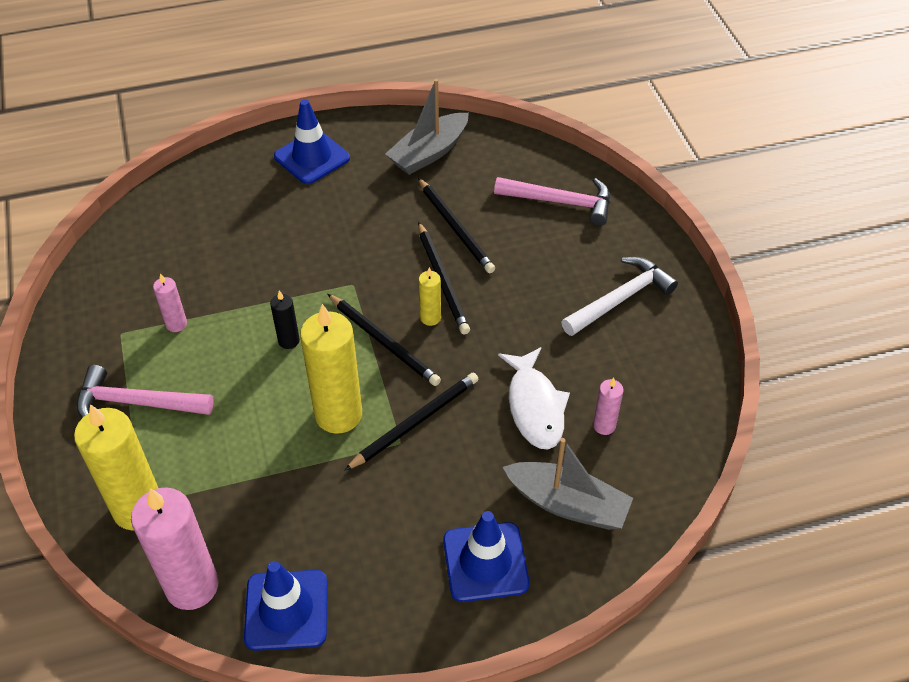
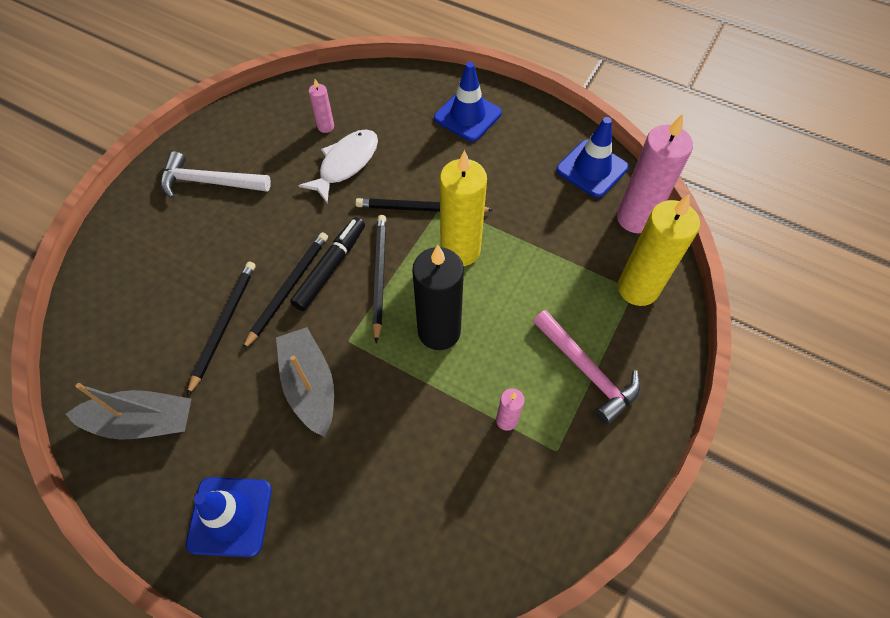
camera: 135 degrees left, 10 degrees up
(289, 341) = (439, 331): black candle -> black candle, size x2.11
(430, 318) = (331, 267): yellow candle -> black marker
(560, 202) = (131, 280): pink hammer -> none
(567, 504) = (395, 108): grey boat -> grey boat (310, 386)

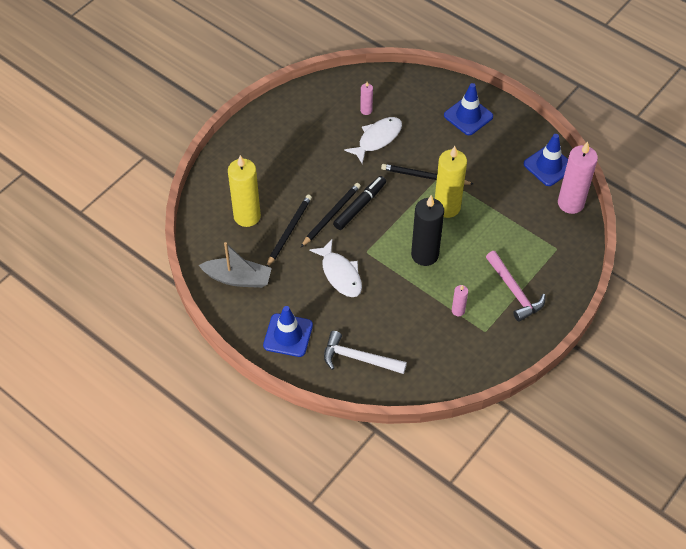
camera: 10 degrees right, 5 degrees down
(209, 182) = (283, 139): white hammer -> white hammer (358, 358)
(310, 386) = (340, 274): grey boat -> white fish
(379, 276) = (391, 216): black pencil -> none
(638, 288) = (560, 248): yellow candle -> yellow candle (247, 216)

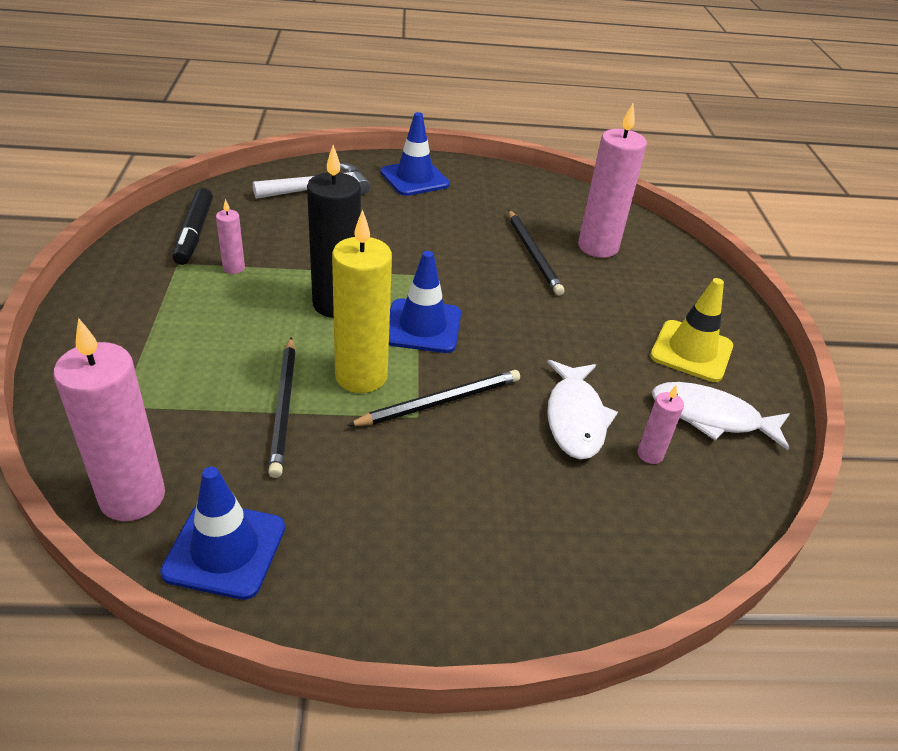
camera: 135 degrees right, 15 degrees down
(238, 278) = (525, 197): grey boat -> none
(247, 216) = (598, 247): yellow candle -> pink candle
(287, 136) = (691, 351): none -> yellow traffic cone
(331, 215) = (508, 290): black pencil -> black pencil (284, 407)
(340, 274) = (423, 242): white fish -> white fish (712, 417)
(360, 206) = (486, 317): black marker -> black marker (194, 233)
(468, 116) = (476, 559): blue traffic cone -> blue traffic cone (422, 326)
(514, 291) = (163, 319): pink hammer -> none

